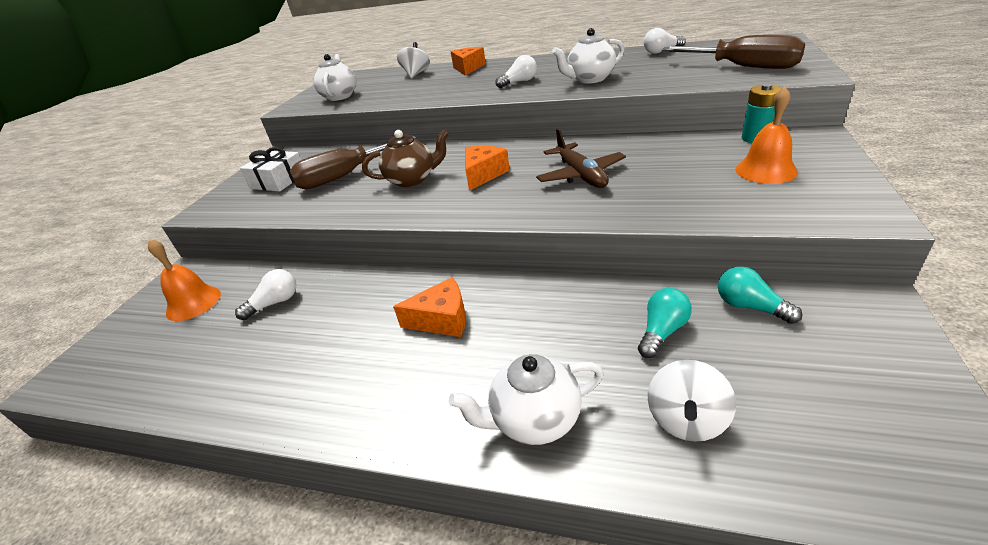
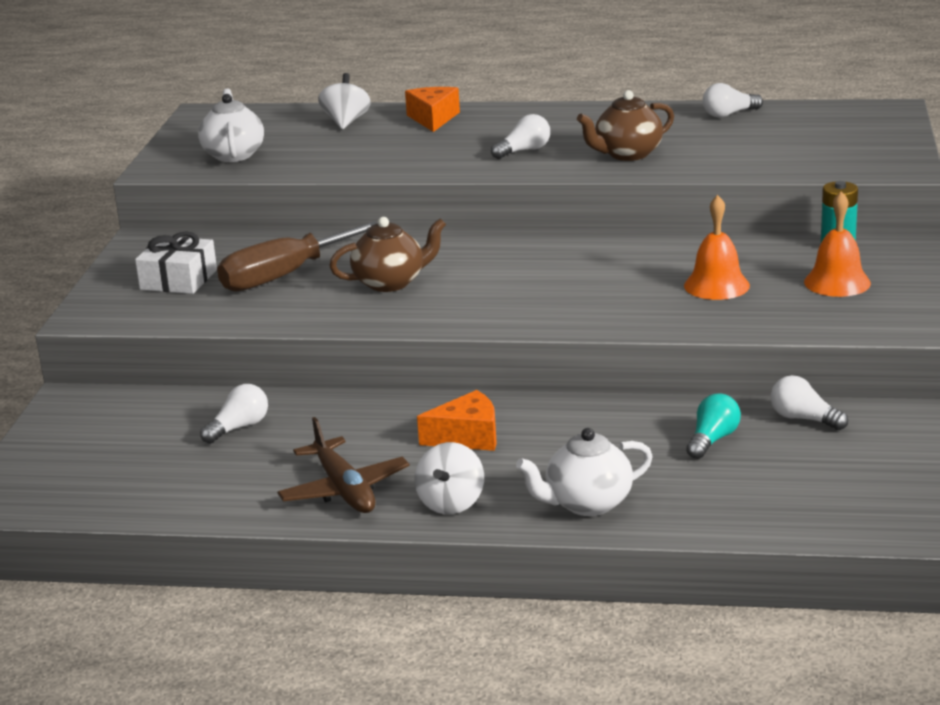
camera: 10 degrees left, 10 degrees down
(193, 303) = (118, 430): orange bell -> orange bell (716, 285)
(483, 174) = (490, 279): orange cheese -> none
(581, 175) = (620, 282): brown plane -> brown plane (344, 490)
(590, 79) = (627, 154): white teapot -> brown teapot
(686, 420) = (729, 497): white spinning top -> white spinning top (451, 503)
(743, 67) = (830, 151): brown screwdriver -> none
(750, 307) = (803, 419): turquoise light bulb -> white light bulb

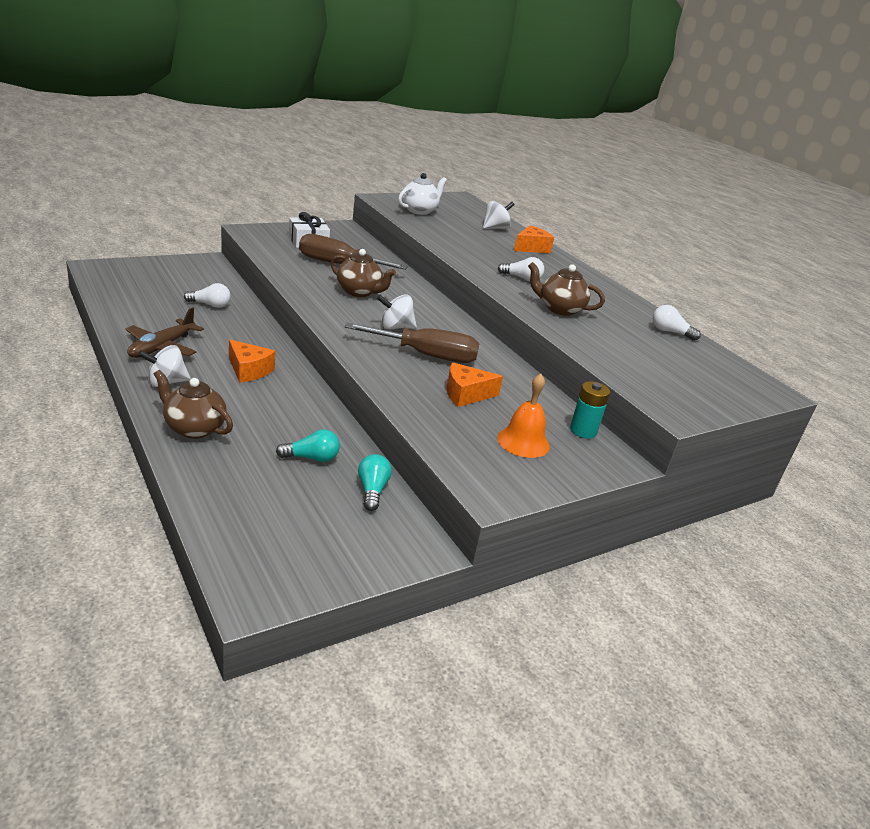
camera: 45 degrees right, 5 degrees up
(516, 284) = (395, 327): none -> white spinning top
(587, 504) = (194, 428): white teapot -> brown teapot
(606, 284) = (427, 355): none -> brown screwdriver
(716, 285) = (466, 394): orange bell -> orange cheese
(803, 419) = (372, 490): white light bulb -> turquoise light bulb

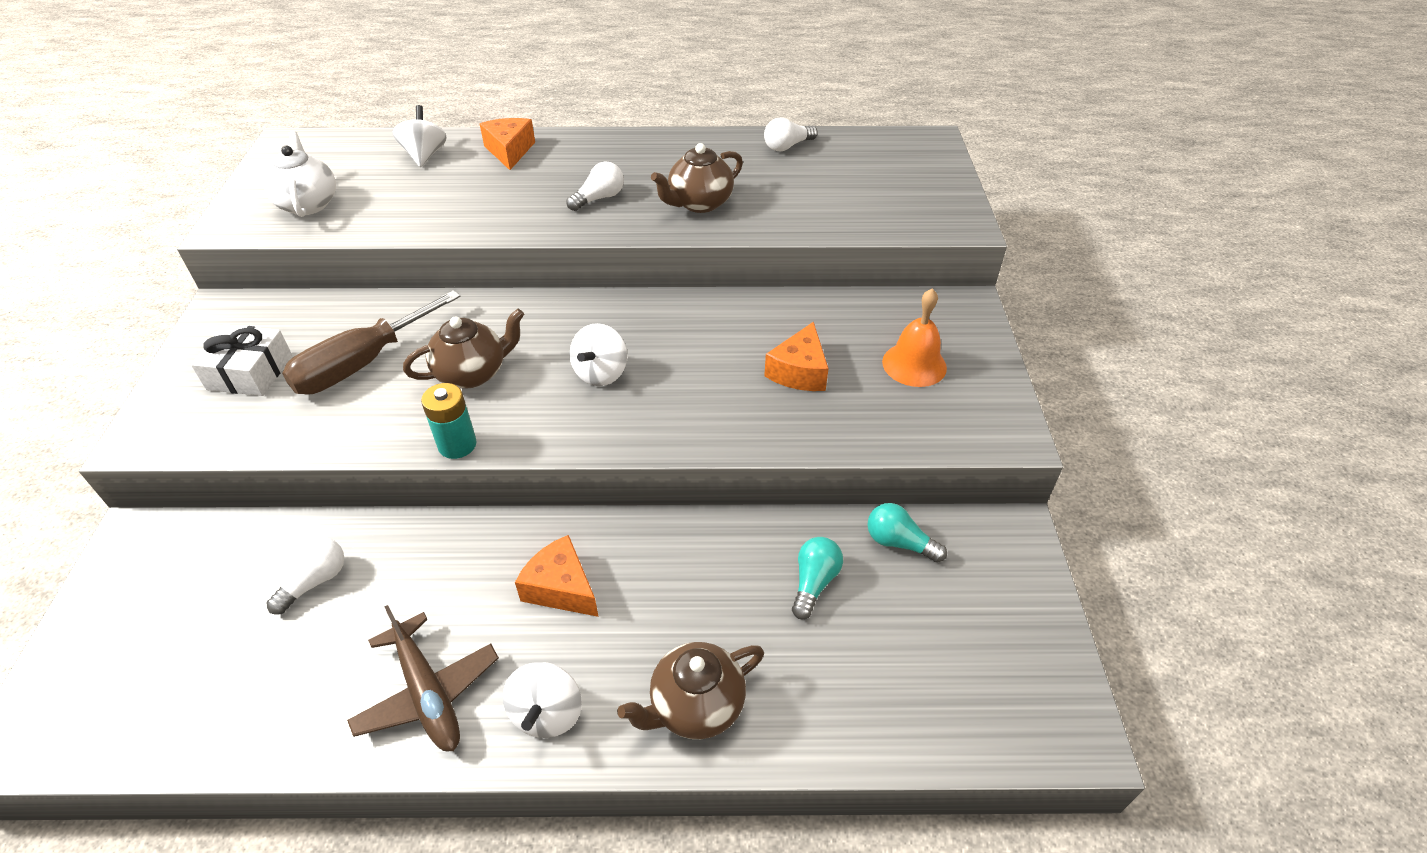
camera: 55 degrees left, 15 degrees up
(249, 370) = (561, 588): orange cheese -> orange cheese turned 120 degrees counterclockwise
(427, 355) = (691, 371): brown screwdriver -> none
(583, 431) = (904, 307): turquoise battery -> turquoise battery (457, 445)

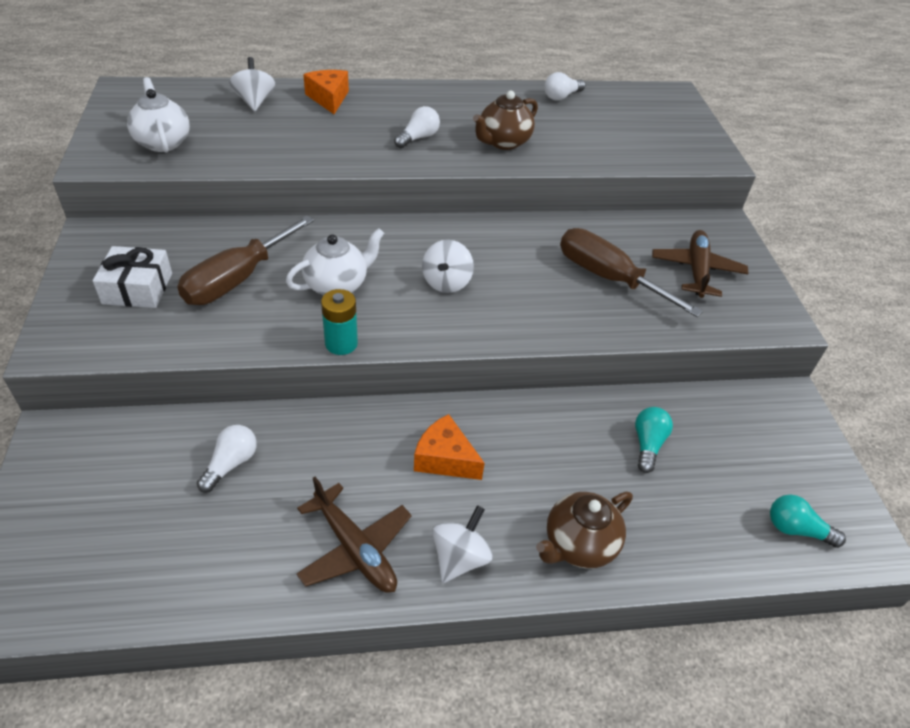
camera: 10 degrees left, 0 degrees up
(473, 373) = (337, 285): brown teapot -> white teapot
(547, 713) = (459, 558): white spinning top -> white spinning top turned 150 degrees counterclockwise
(799, 371) = (608, 278): orange cheese -> brown screwdriver
(899, 542) = (706, 411): turquoise light bulb -> turquoise light bulb (796, 529)
(914, 364) = (696, 270): orange bell -> brown plane

